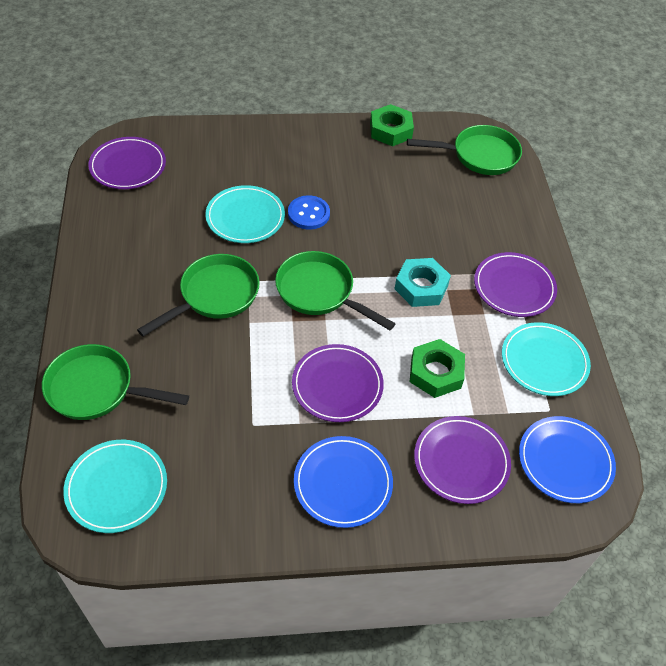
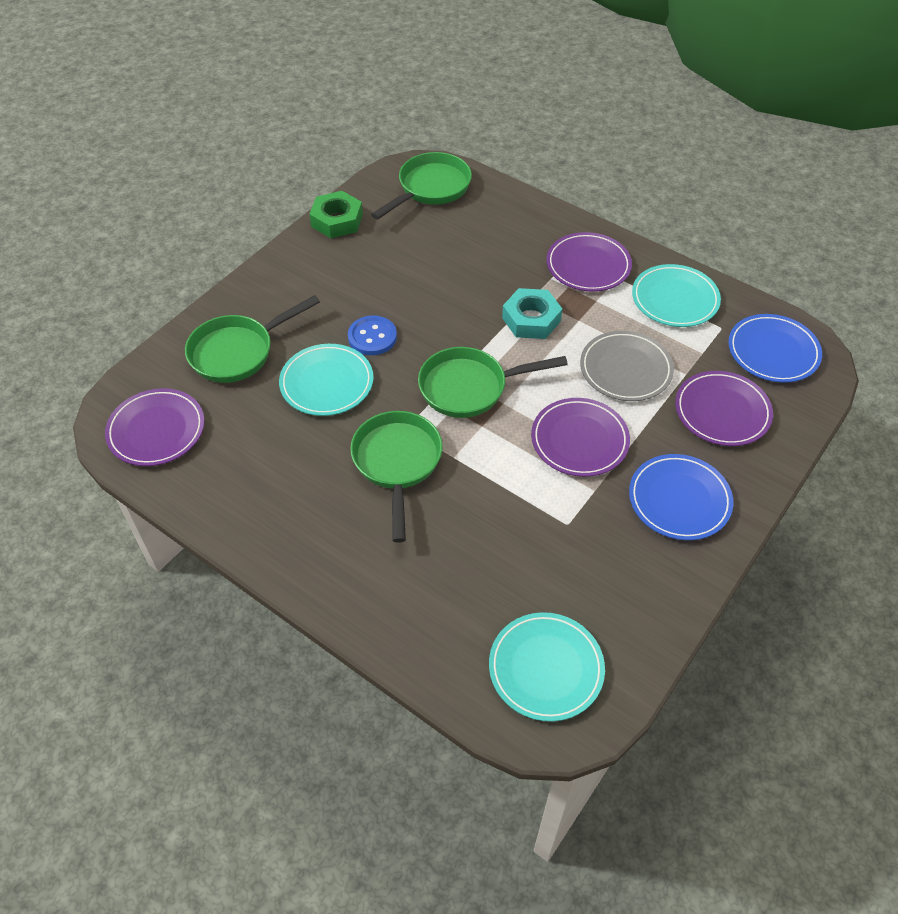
camera: 45 degrees left, 0 degrees up
(97, 389) = (419, 620): green pan -> green pan (238, 352)
(436, 372) = (625, 369): green nut -> grey plate

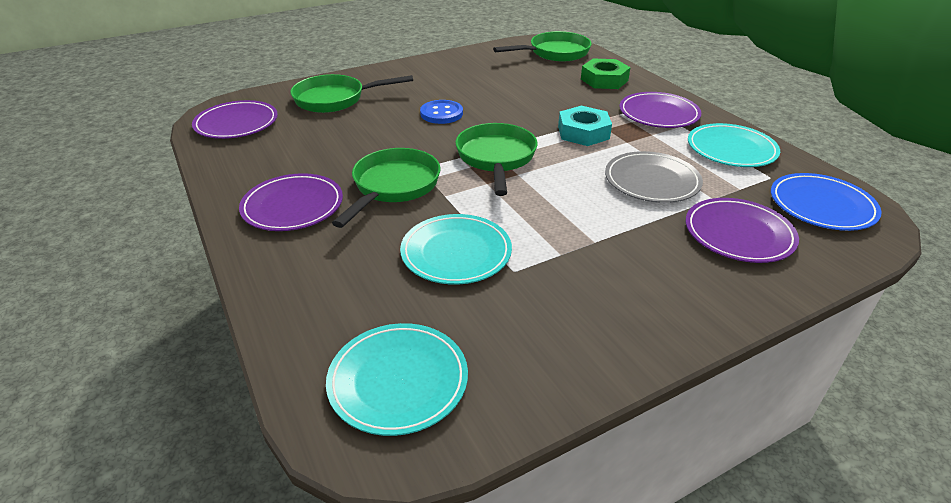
camera: 25 degrees right, 15 degrees down
(327, 383) = (383, 129): turquoise plate -> turquoise plate (456, 253)
(337, 220) = (470, 55): green nut -> green nut (604, 80)
(469, 387) = (496, 158): green pan -> green pan turned 75 degrees clockwise
(579, 440) = (571, 215): purple plate -> purple plate (293, 206)
(679, 500) = (648, 287): blue plate -> none

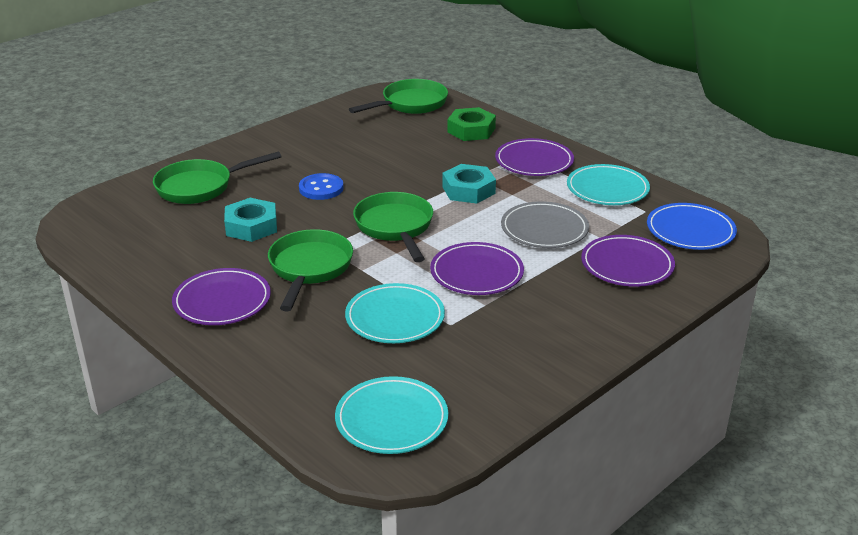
camera: 15 degrees left, 5 degrees down
(236, 123) = (109, 228): purple plate -> purple plate (476, 273)
(360, 139) = (251, 226): none -> turquoise nut

